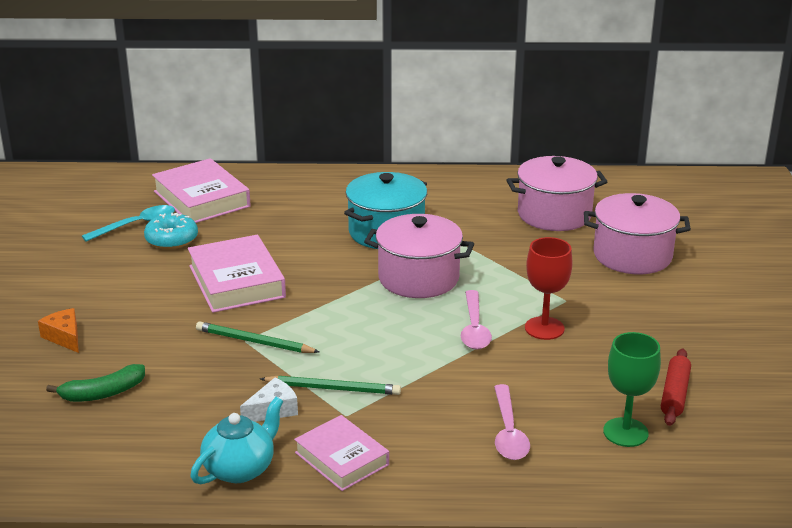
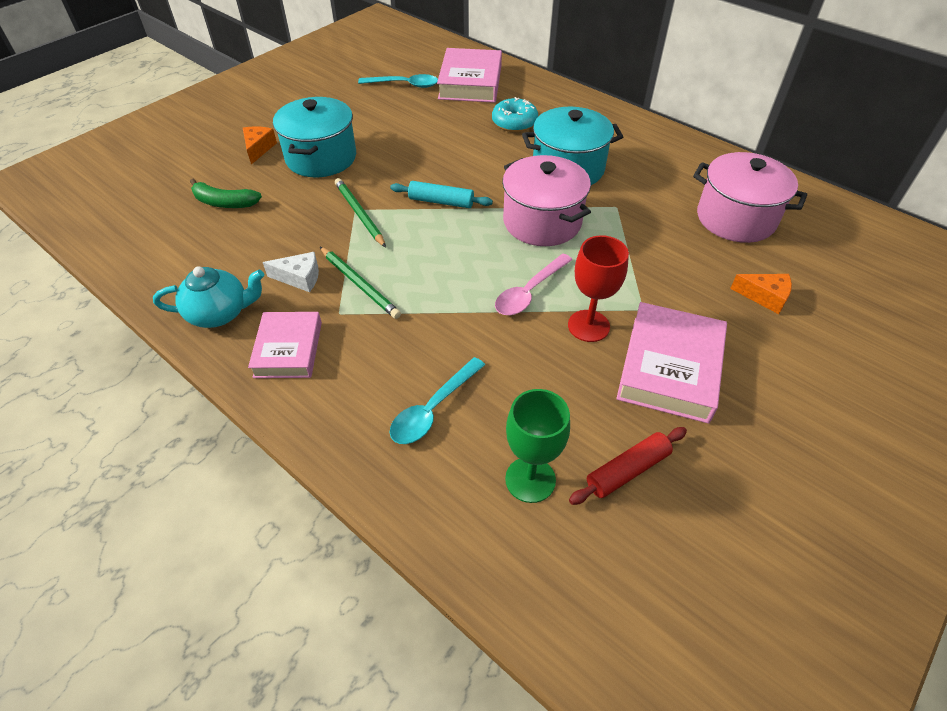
camera: 40 degrees right, 20 degrees up
(145, 317) = (321, 158): none -> turquoise pot
(172, 240) = (411, 106): turquoise donut -> turquoise donut (514, 123)
(237, 281) = (410, 159): pink book -> pink book (670, 368)
(314, 301) = (441, 202): none -> turquoise rolling pin
(508, 432) = (432, 409): pink spoon -> turquoise spoon
(632, 255) = (764, 297): pink pot -> orange cheese

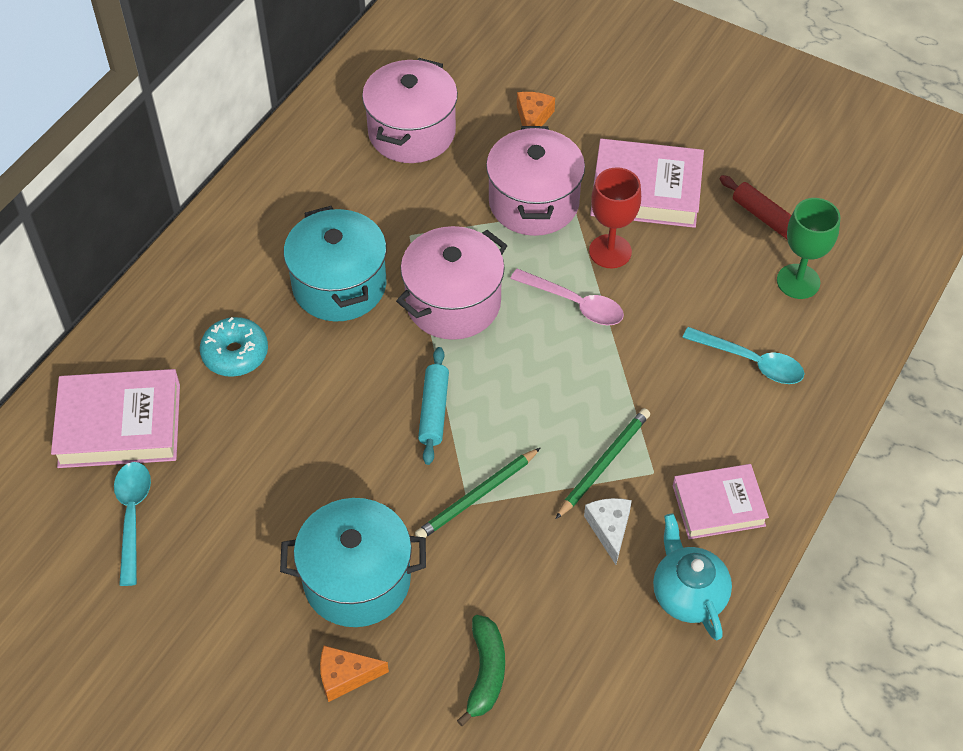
camera: 100 degrees left, 5 degrees up
(652, 282) = (533, 202): none -> pink pot

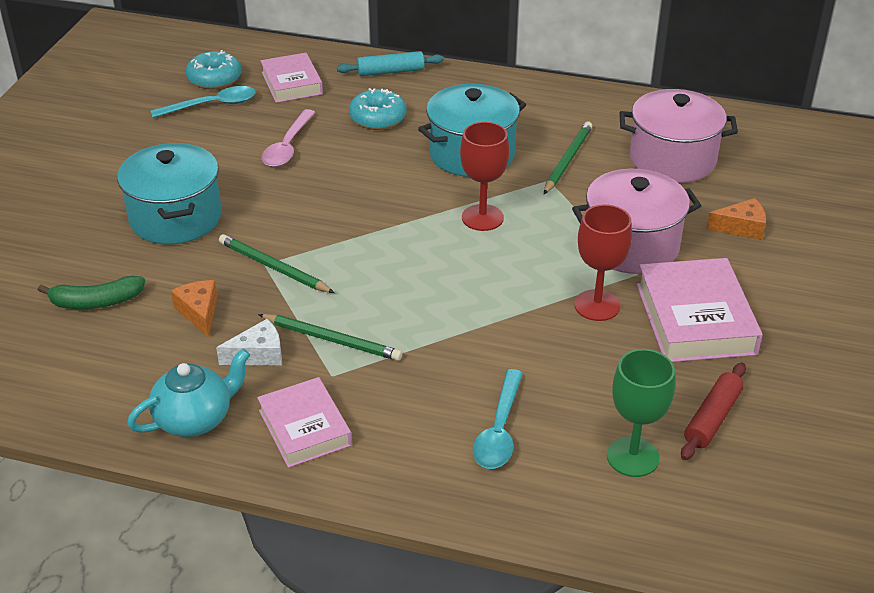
camera: 75 degrees right, 15 degrees down
(69, 506) = (214, 79): none -> turquoise donut
(120, 425) = (292, 83): pink book -> pink book, size x0.66
(345, 676) = (85, 229): orange cheese -> orange cheese (199, 312)
(381, 211) = (567, 160): none -> green pencil
(434, 411) = (357, 228): turquoise rolling pin -> turquoise rolling pin (390, 72)
(453, 303) = (482, 218): pink pot -> red goblet
(575, 304) = (517, 292): pink spoon -> pink spoon (287, 147)

